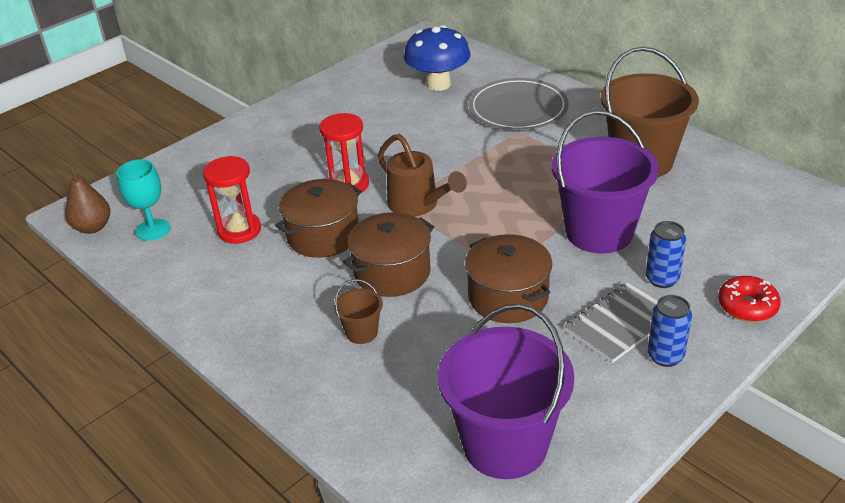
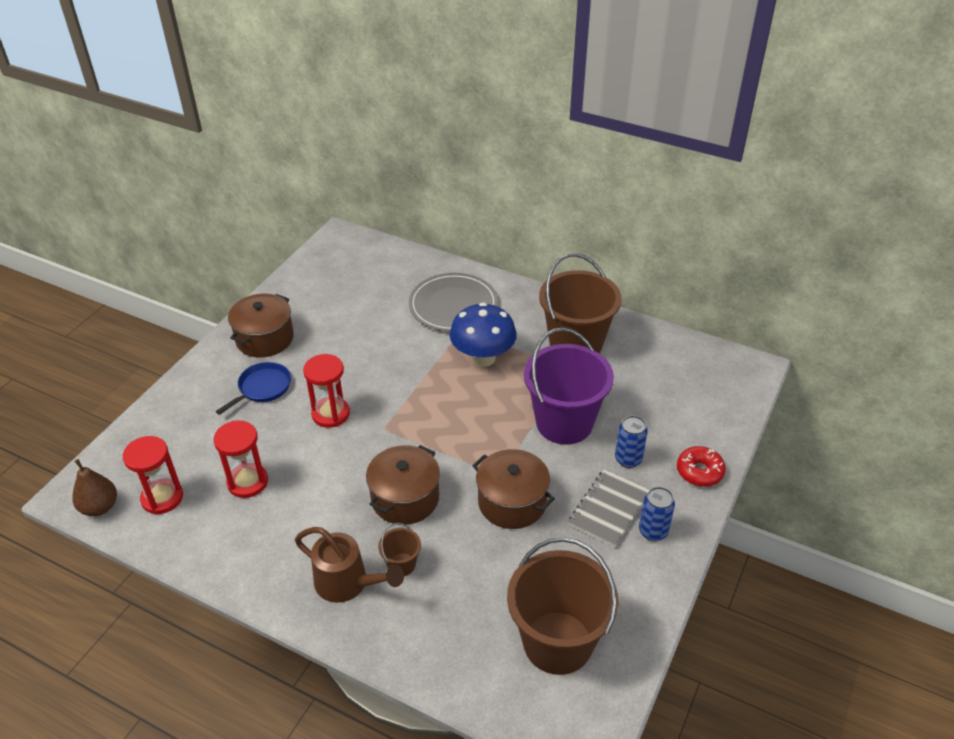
camera: 20 degrees left, 5 degrees up
(153, 230) = (162, 498): turquoise goblet -> red hourglass
(291, 152) = (262, 387): none -> blue pan
(323, 235) = (329, 472): brown pot -> brown pot (264, 338)
(418, 205) = (402, 424): brown watering can -> brown watering can (348, 583)
(438, 84) = (372, 289): blue mushroom -> blue mushroom (483, 358)
(505, 444) = (557, 642): purple bucket -> brown bucket

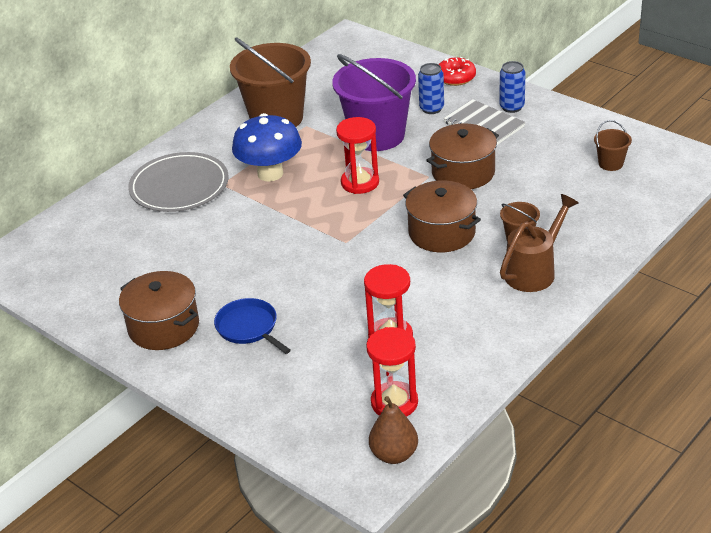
camera: 75 degrees left, 5 degrees down
(331, 414) = (311, 277): red hourglass -> red hourglass (360, 183)
(557, 642) = (610, 163): brown bucket -> brown bucket, size x0.43

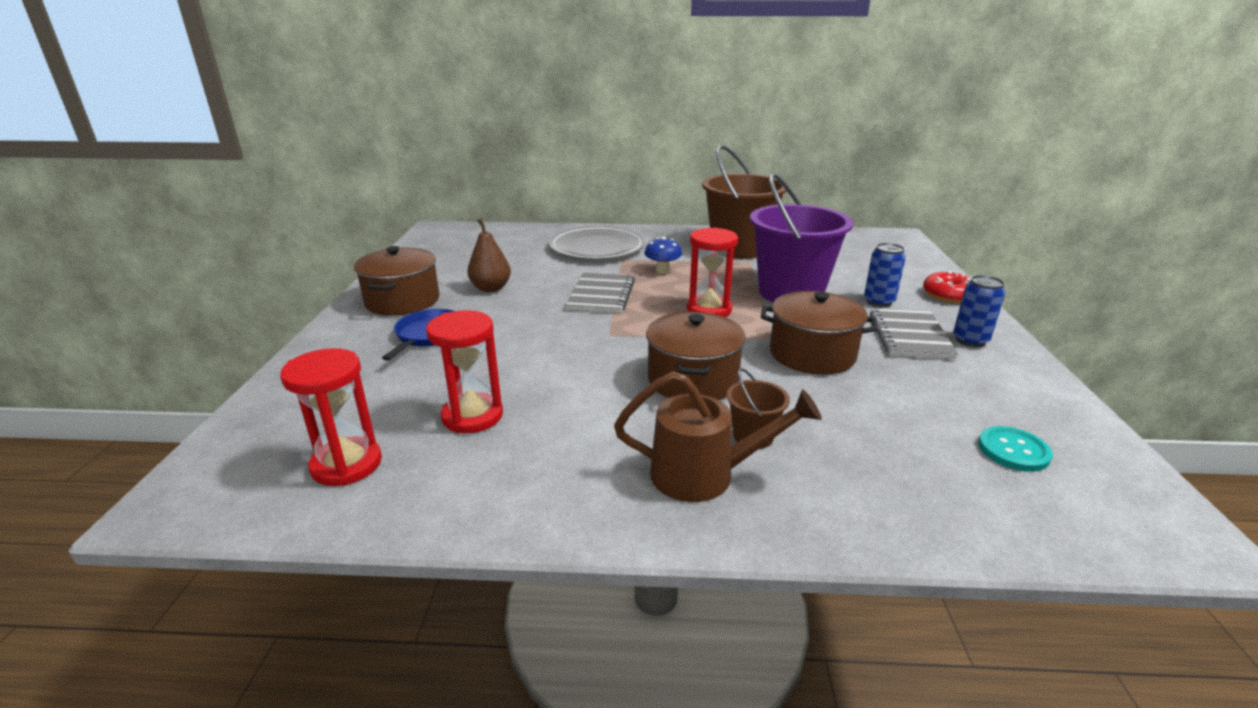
camera: 50 degrees right, 10 degrees down
(270, 173) = (662, 271): blue mushroom -> blue mushroom, size x0.52
(278, 221) = (601, 295): none -> grey notebook
(394, 454) = (236, 504): brown pear -> brown pear (491, 288)
(610, 163) = (1013, 450): brown bucket -> turquoise button

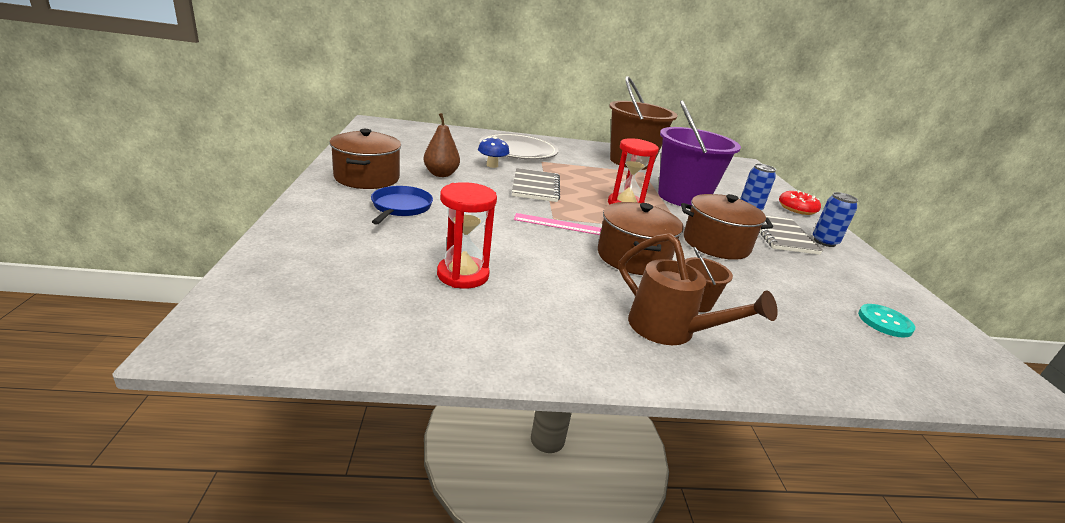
camera: 10 degrees left, 0 degrees up
(346, 464) = (365, 309): red hourglass -> none
(614, 343) = (559, 224): none -> pink ruler
(662, 271) = (578, 172): blue mushroom -> blue mushroom (492, 165)
(705, 475) = (670, 330): brown watering can -> brown watering can turned 45 degrees clockwise

